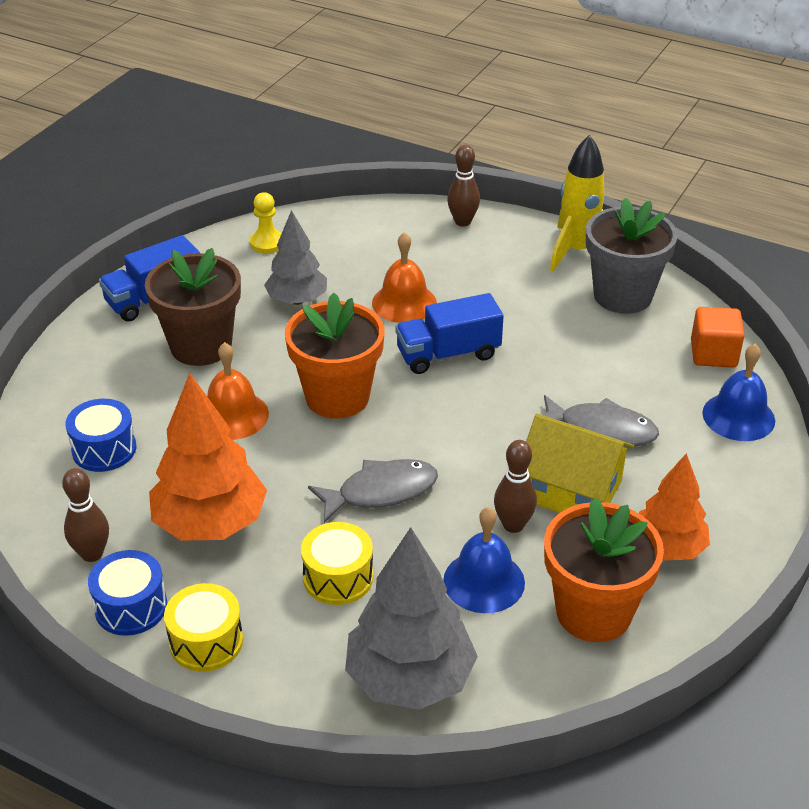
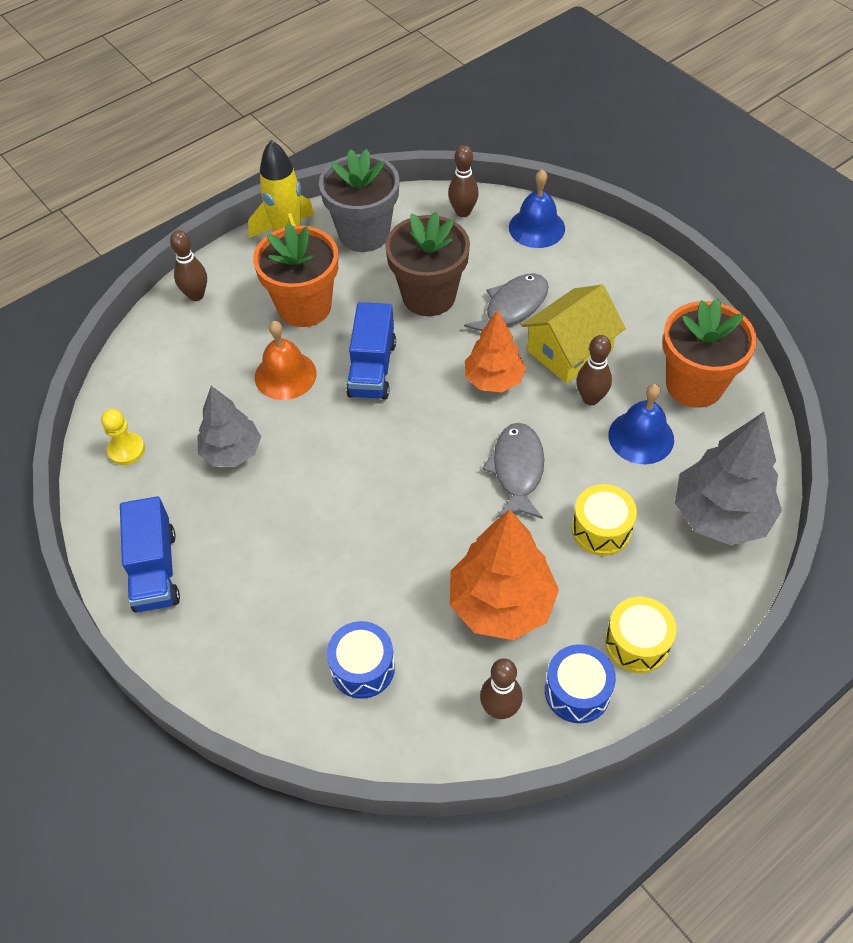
camera: 65 degrees left, 15 degrees up
(201, 346) = (254, 548): brown flower pot -> brown flower pot (429, 296)
(232, 415) = (368, 549): orange bell -> none
(337, 397) = (385, 463): orange flower pot -> orange flower pot (304, 307)
(668, 548) = (650, 320): orange tree -> orange tree (494, 380)
(713, 354) = (463, 212): orange cube -> brown bowling pin

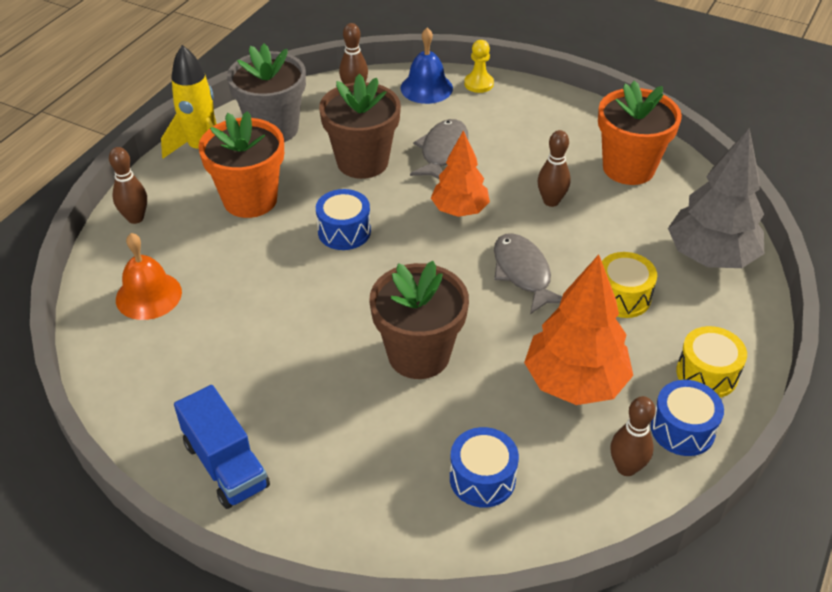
camera: 25 degrees left, 10 degrees down
(126, 450) = (136, 369): yellow pawn -> yellow pawn (478, 84)
(232, 452) = (247, 338): grey tree -> none
(285, 375) = (264, 259): orange bell -> orange bell (148, 295)
(372, 368) = (344, 231): blue truck -> blue drum
(372, 522) = (419, 355): none -> brown flower pot
(569, 350) = (511, 170): yellow house -> none
(641, 437) = (610, 218): blue bell -> none

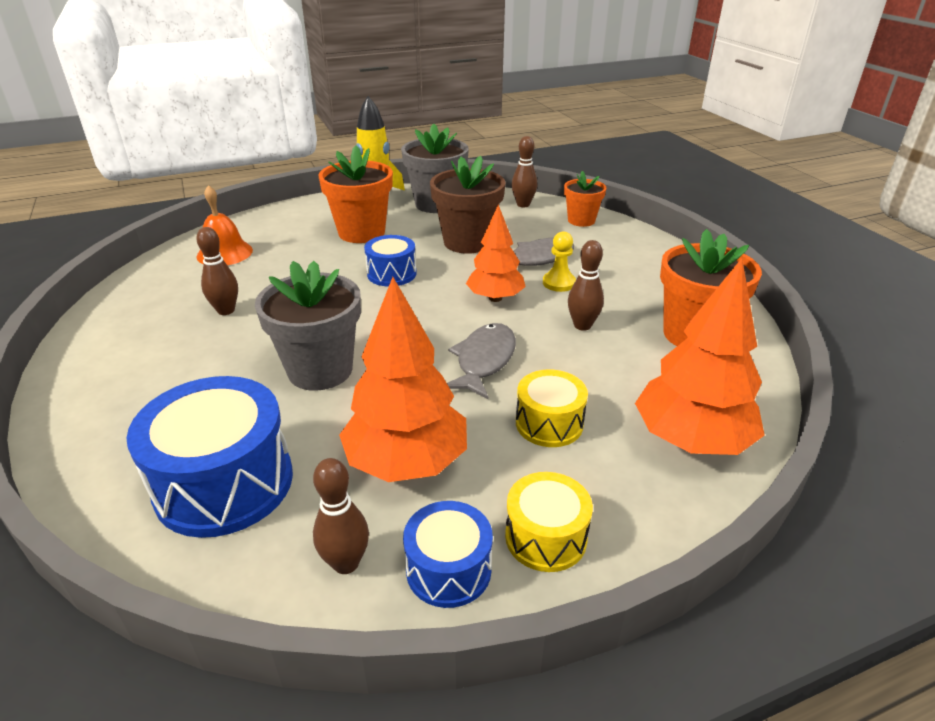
camera: 40 degrees right, 10 degrees down
(135, 218) = (284, 215): brown bowling pin -> brown bowling pin (226, 310)
(226, 465) = (102, 362): blue truck -> none
(419, 355) = (320, 370): brown flower pot -> grey flower pot
(426, 88) = (581, 220): blue bell -> orange flower pot
(478, 84) = (628, 232): yellow pawn -> yellow pawn (559, 283)
(482, 478) = (224, 483): blue drum -> blue drum, size x1.79
(710, 256) = (691, 440): grey tree -> orange tree

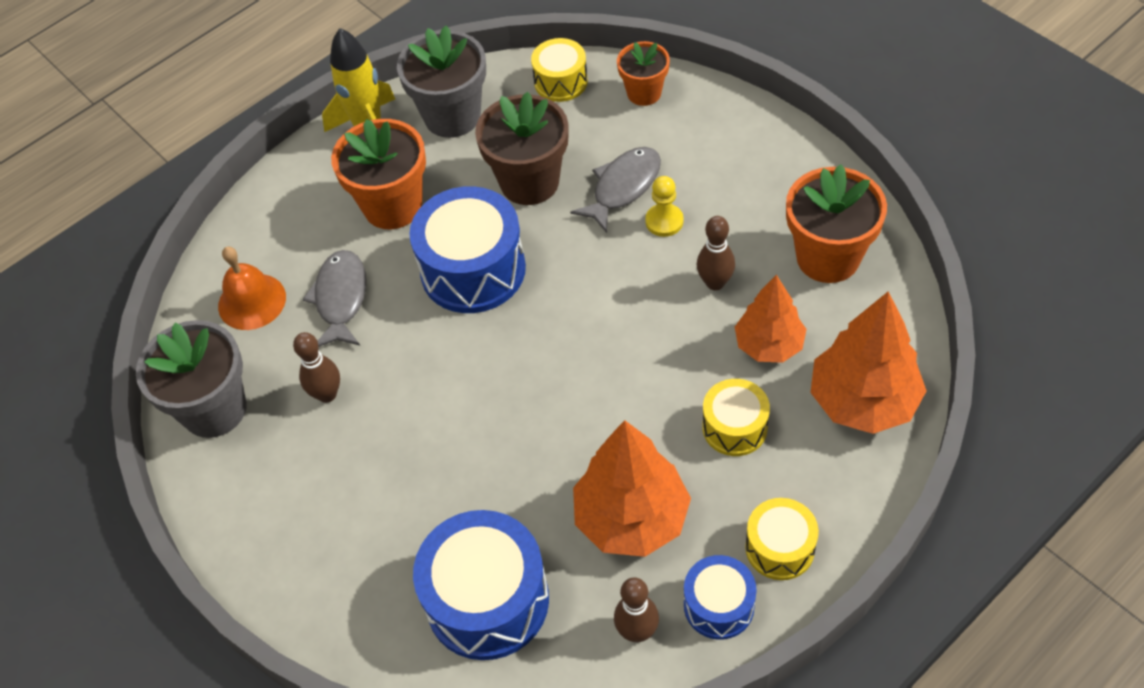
camera: 15 degrees left, 20 degrees up
(320, 370) = (486, 441): grey flower pot -> grey flower pot (214, 409)
(391, 274) = (473, 270): blue drum -> blue drum, size x1.79
(484, 361) = (639, 369): grey fish -> grey fish (341, 298)
(495, 298) = (607, 271): orange tree -> orange tree (769, 345)
(523, 204) = (561, 82): brown bowling pin -> yellow drum

